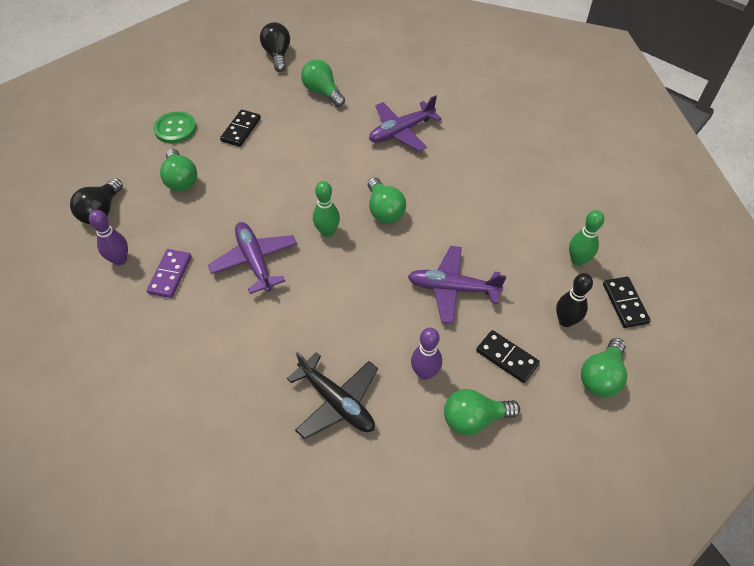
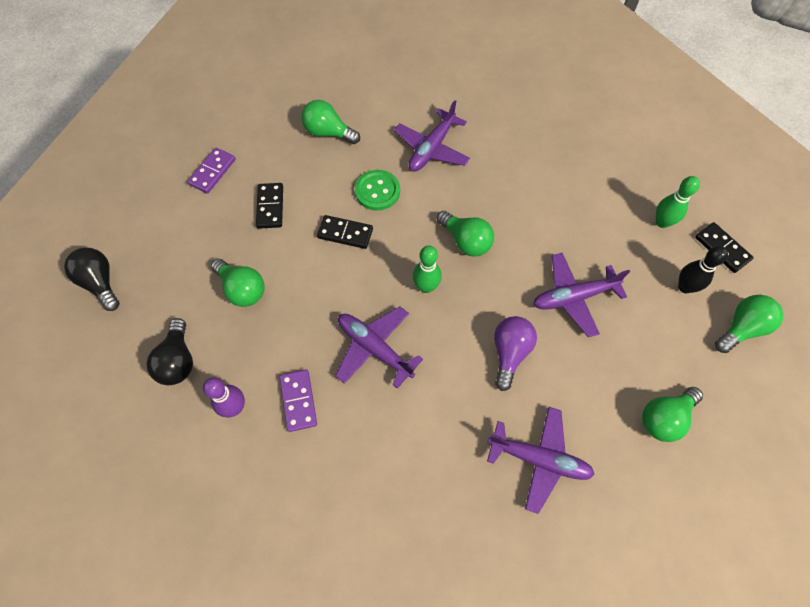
camera: 25 degrees left, 10 degrees up
(175, 129) = (199, 232): green button -> green button (377, 191)
(214, 91) = (212, 172): none -> purple domino
(277, 55) = (255, 105): black light bulb -> black light bulb (100, 282)
(336, 402) = (539, 459): black plane -> purple plane
(366, 309) = (509, 353): none -> purple light bulb
(425, 373) = (598, 393): purple bowling pin -> none
(507, 358) = (657, 345): black domino -> black domino (345, 233)
(601, 377) = (741, 328): green light bulb -> green light bulb turned 135 degrees counterclockwise

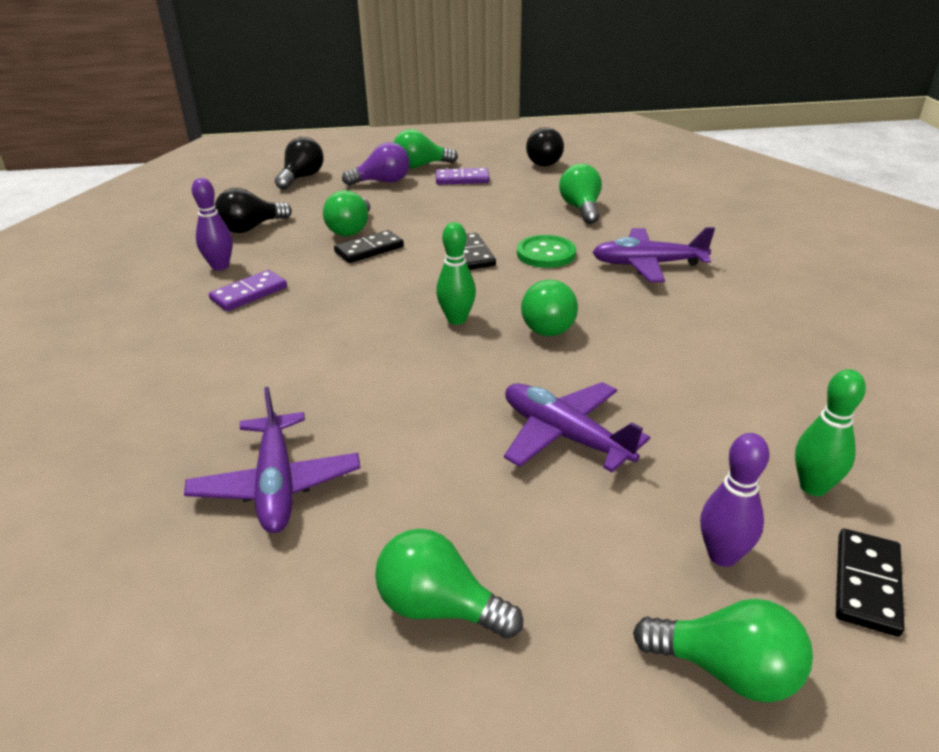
camera: 60 degrees right, 30 degrees down
(158, 185) = (420, 166): none -> green light bulb
(227, 105) = (542, 162): none -> black light bulb
(270, 207) = (456, 212): black domino -> black domino (369, 249)
(374, 348) = (345, 314): purple plane -> none
(509, 353) = (421, 408): purple light bulb -> purple light bulb (382, 182)
(685, 287) = (722, 555): black bowling pin -> purple bowling pin

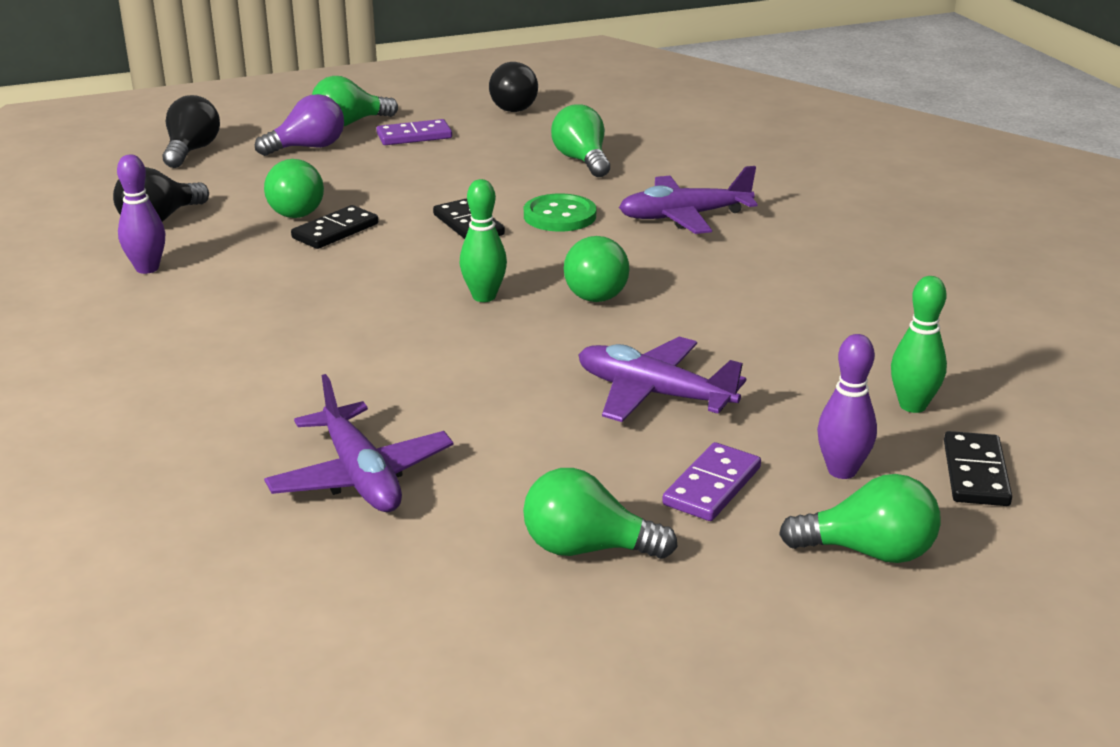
camera: 15 degrees left, 5 degrees down
(249, 294) = (207, 295): purple domino -> purple domino (712, 486)

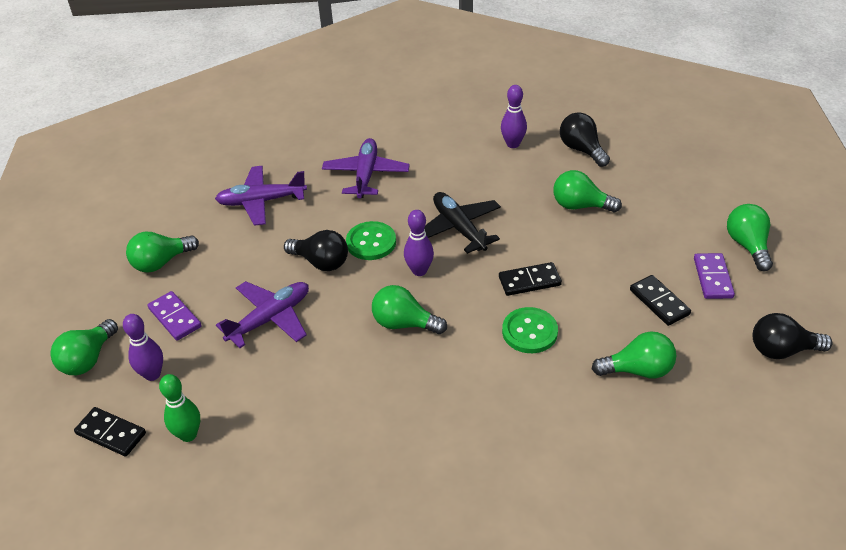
camera: 110 degrees right, 15 degrees up
(192, 151) = (699, 165): black light bulb -> black light bulb (321, 262)
(308, 147) = (696, 219): purple light bulb -> none
(335, 231) = (540, 219): black domino -> black domino (659, 302)
(376, 282) = (459, 228): none -> black plane
(436, 344) = (371, 242): none -> green button
(484, 297) = (419, 271): green bowling pin -> purple bowling pin
(587, 548) = (161, 262): green light bulb -> green light bulb turned 150 degrees counterclockwise
(684, 217) = (504, 405): purple plane -> purple plane (366, 175)

